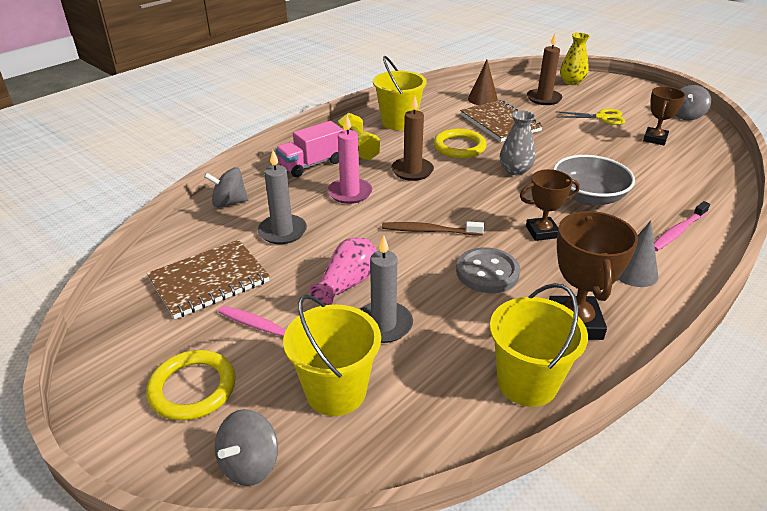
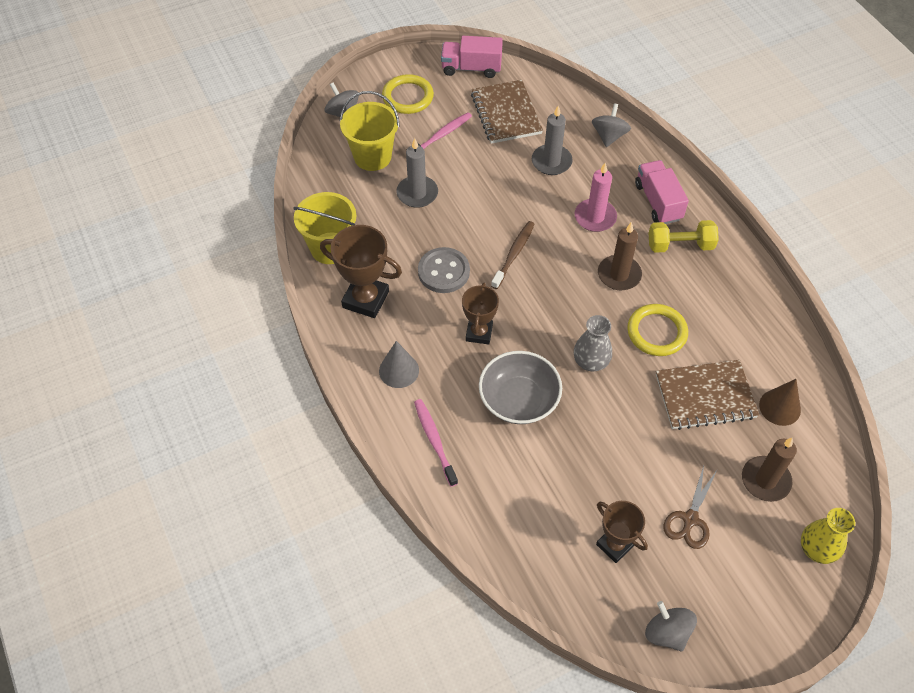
camera: 110 degrees right, 20 degrees up
(117, 333) = (471, 68): none -> pink truck
(347, 284) = (469, 185): pink vase -> none
(399, 122) = (733, 297): yellow bucket -> none
(602, 117) = (690, 519): yellow scissors -> brown scissors

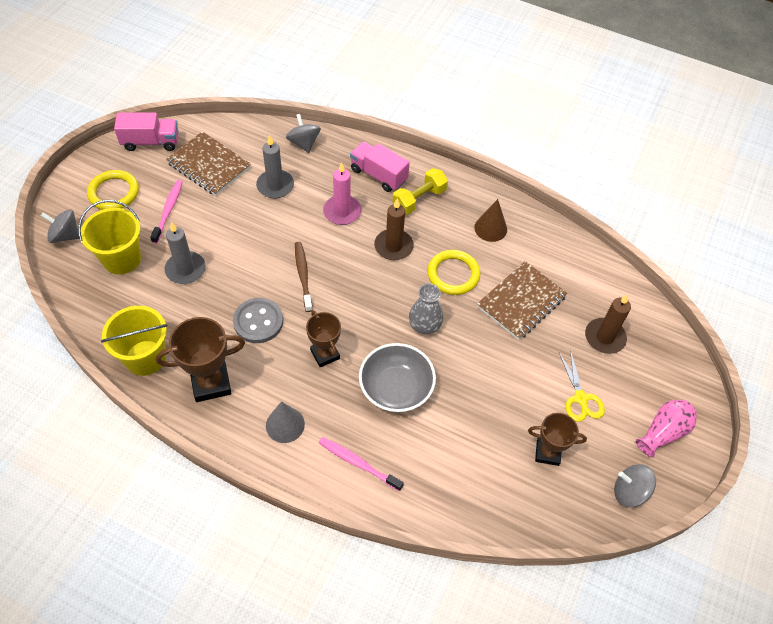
camera: 40 degrees left, 0 degrees up
(471, 68) = (151, 142): pink truck -> pink truck turned 150 degrees counterclockwise
(690, 519) = (580, 398): brown scissors -> yellow scissors
(751, 605) = (663, 432): none -> pink vase
(780, 407) = (573, 279): brown cone -> brown cone (490, 228)
(817, 549) = (671, 364): yellow vase -> none

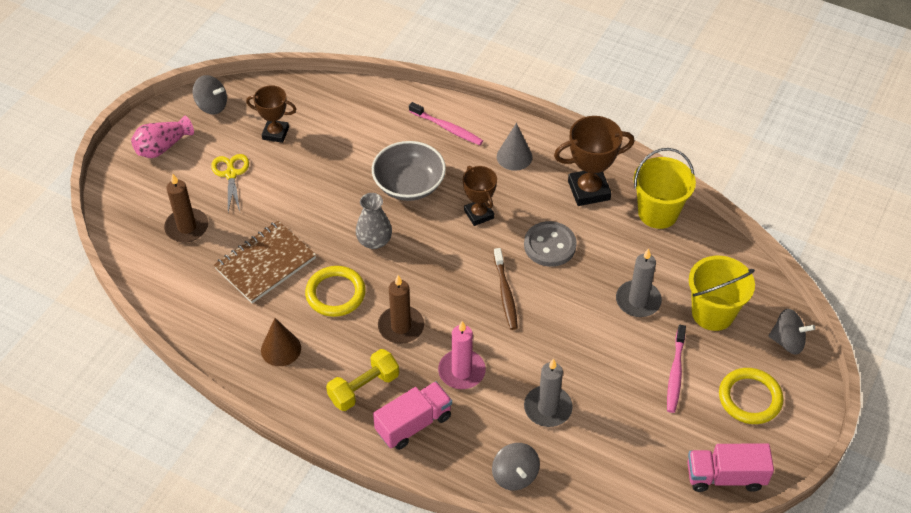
camera: 175 degrees left, 5 degrees down
(209, 165) = (638, 439): brown notebook -> none
(378, 175) = (413, 424): pink truck -> pink truck turned 75 degrees counterclockwise

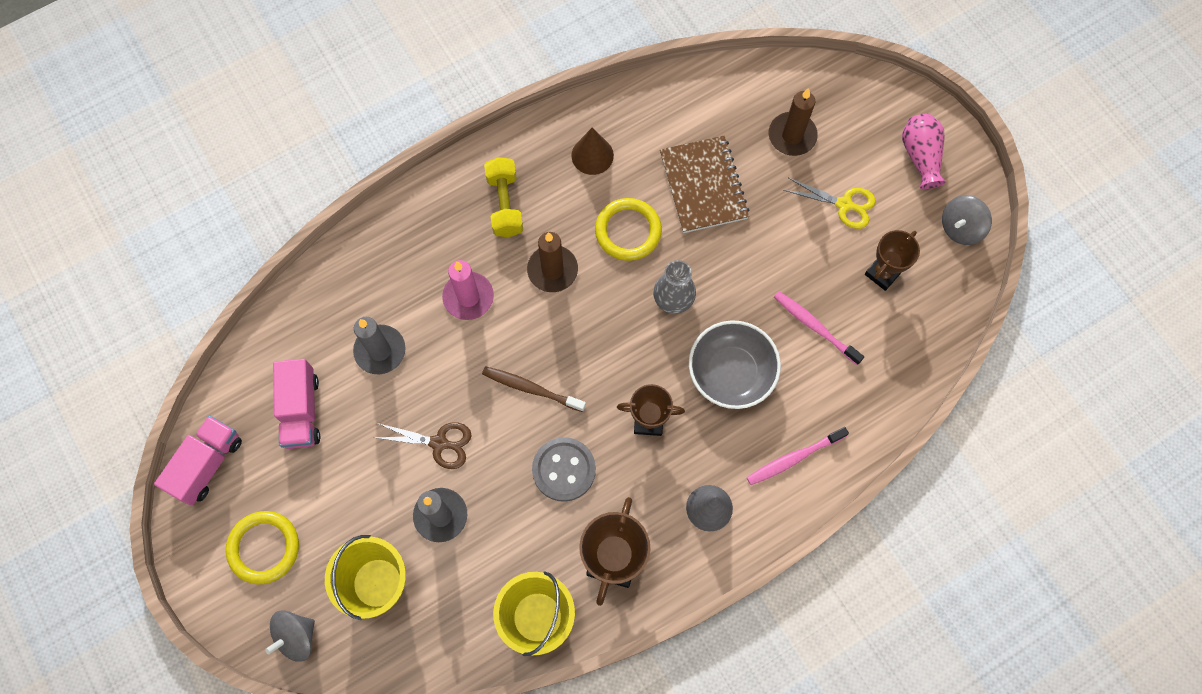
camera: 120 degrees right, 20 degrees up
(413, 424) = (441, 227): pink truck -> pink truck (301, 410)
(515, 475) = (334, 282): grey spinning top -> none
(588, 329) = (439, 443): none -> brown scissors
(675, 373) = (337, 494): pink toothbrush -> pink toothbrush (815, 327)

